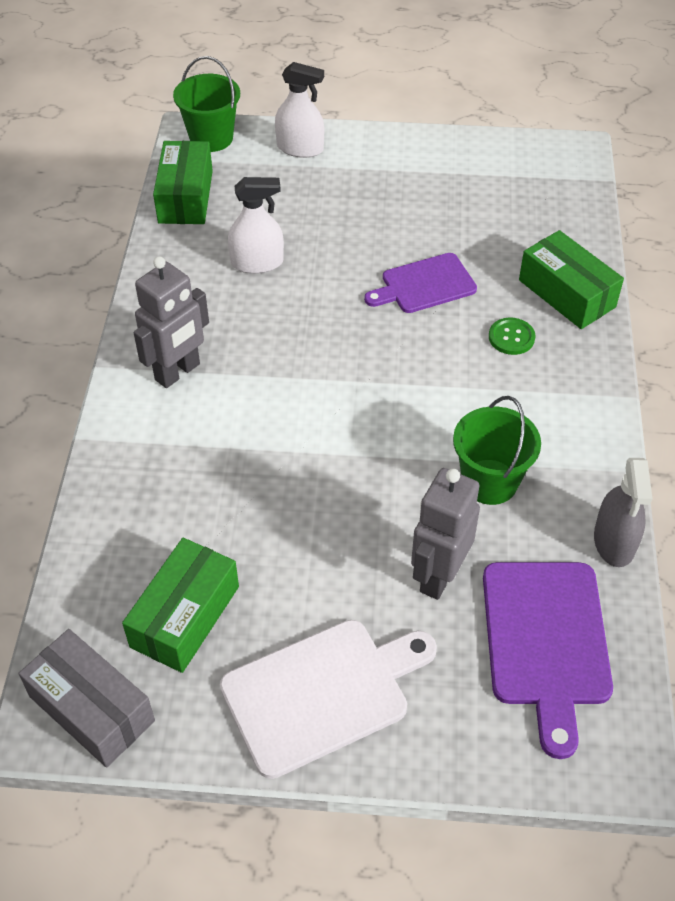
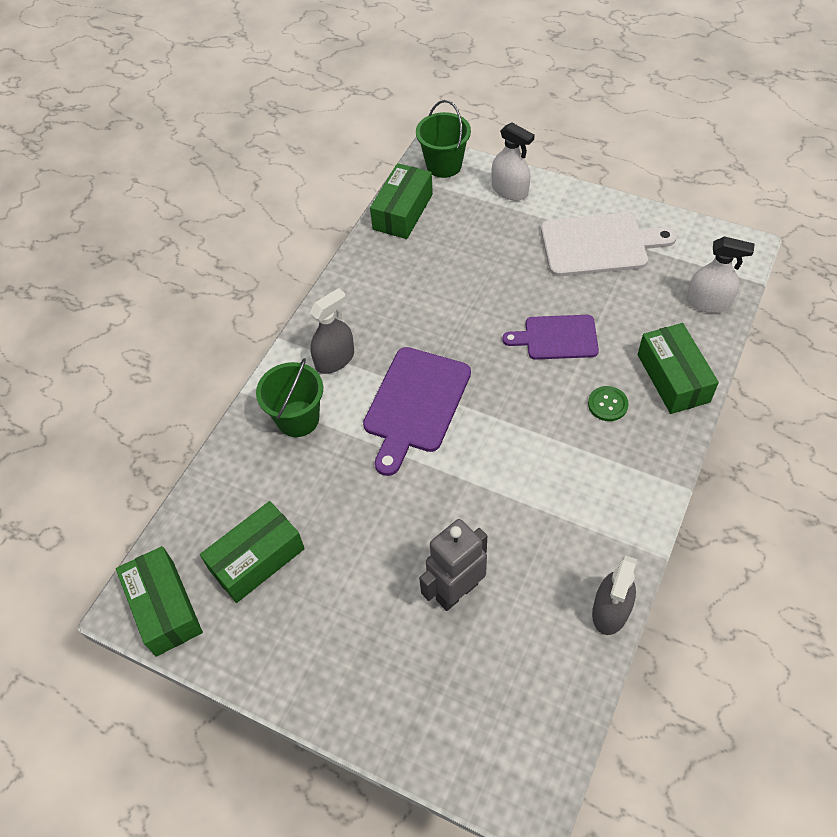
camera: 25 degrees right, 5 degrees up
(92, 708) = (165, 607): grey box -> green box
(178, 372) = (335, 359): grey robot -> grey spray bottle
(257, 263) = (433, 283): white spray bottle -> white spray bottle (708, 302)
(322, 693) = (327, 655): white cutting board -> white cutting board (599, 245)
(489, 482) = (532, 525): green bucket -> green bucket (298, 419)
(546, 641) = (515, 675): purple cutting board -> purple cutting board (415, 404)

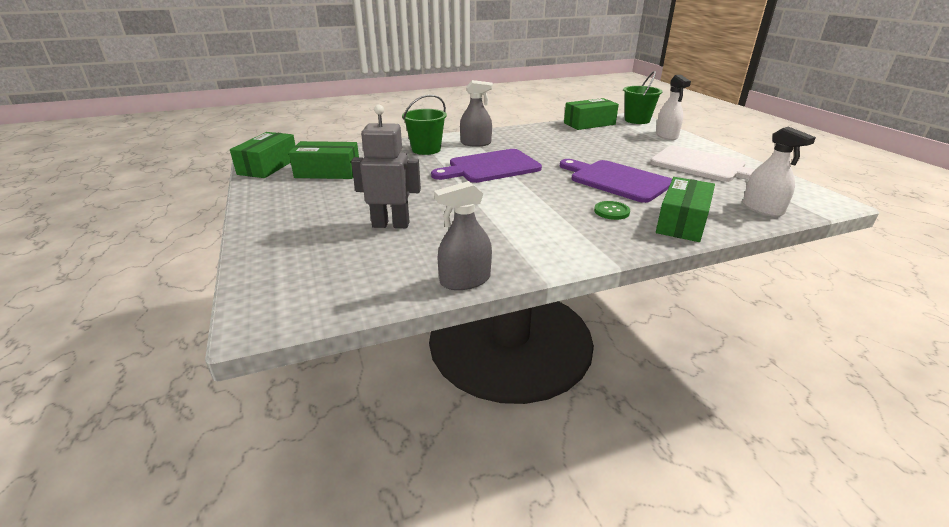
camera: 40 degrees right, 25 degrees down
(557, 338) = (616, 180): purple cutting board -> purple cutting board, size x1.51

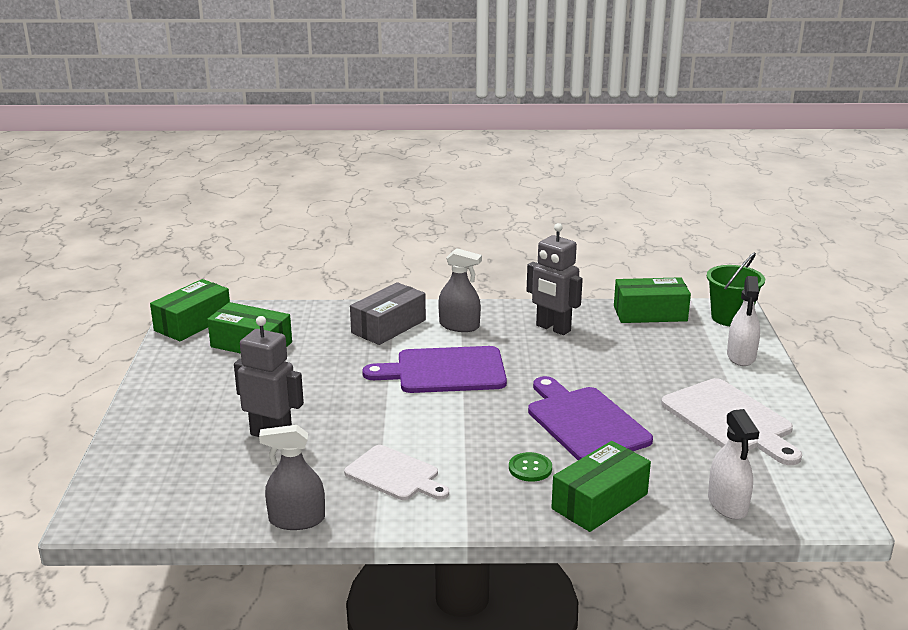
camera: 20 degrees right, 5 degrees down
(426, 149) = (388, 326): green bucket -> grey box
(517, 233) = (395, 475): none -> white cutting board
(539, 137) = (553, 328): none -> grey robot

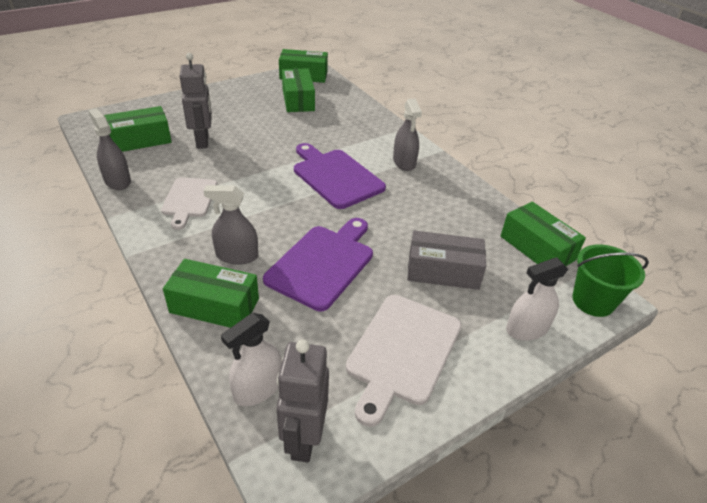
camera: 55 degrees right, 15 degrees up
(210, 482) = (140, 140): none -> green box
(388, 326) = (371, 136): grey box -> grey box (443, 271)
(530, 468) = (237, 255): green button -> grey spray bottle
(553, 328) = (449, 204): grey robot -> grey robot (303, 439)

